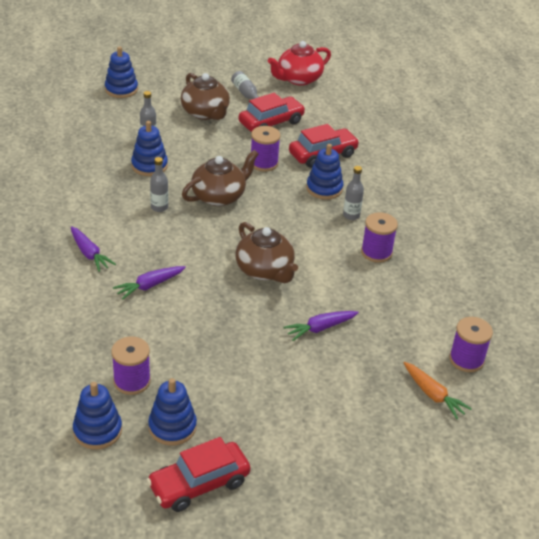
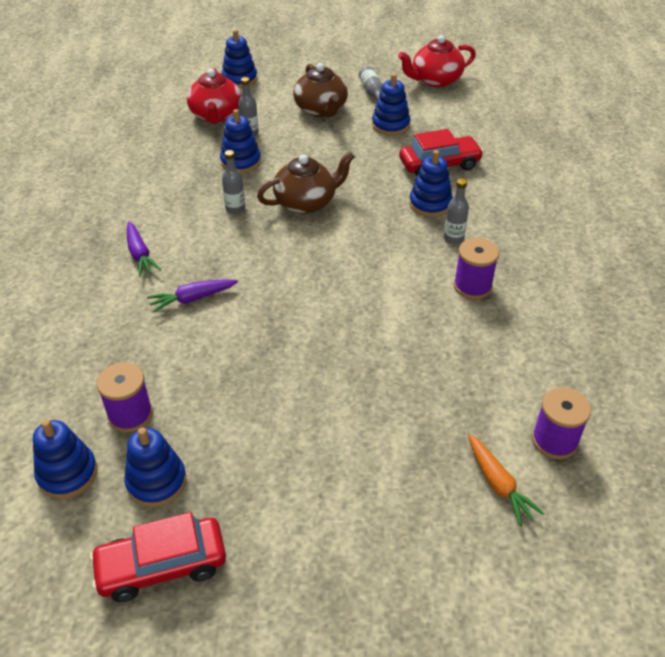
camera: 15 degrees right, 5 degrees up
(112, 125) = (216, 115): none -> red teapot
(264, 163) = (368, 169): purple spool -> none
(265, 270) = (331, 295): brown teapot -> none
(271, 123) = (390, 125): red car -> blue stacking toy
(320, 328) = (376, 375): purple carrot -> none

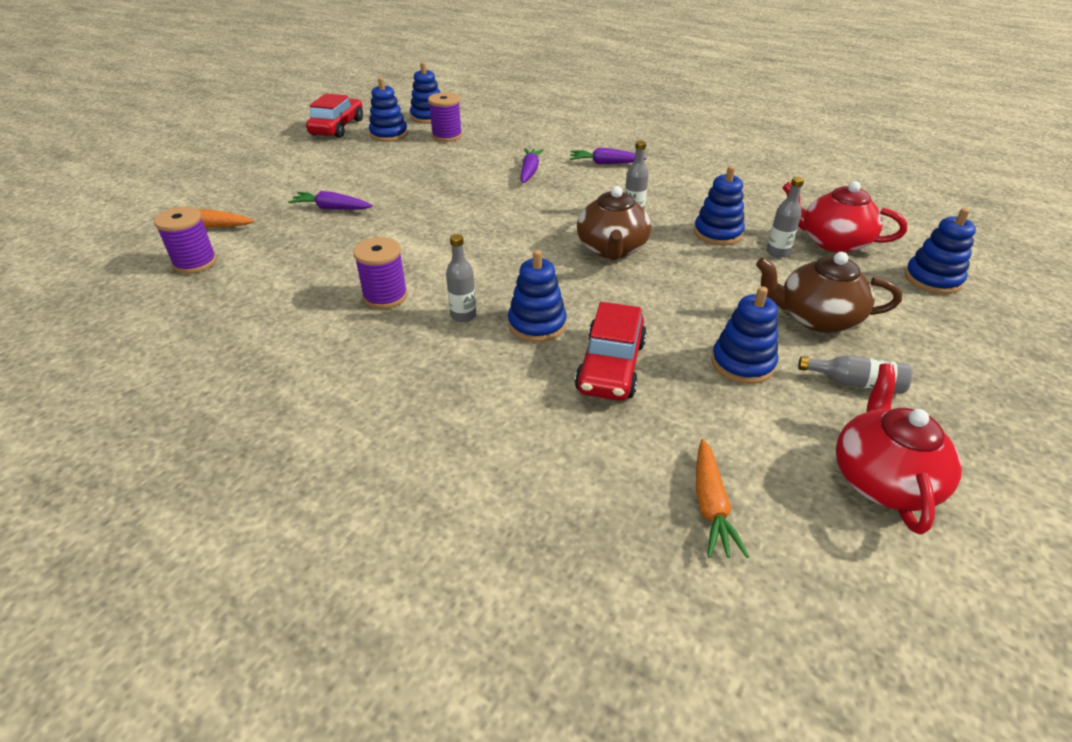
camera: 120 degrees right, 5 degrees down
(382, 407) = (332, 208): none -> purple carrot
(500, 115) = (711, 506): none -> orange carrot

